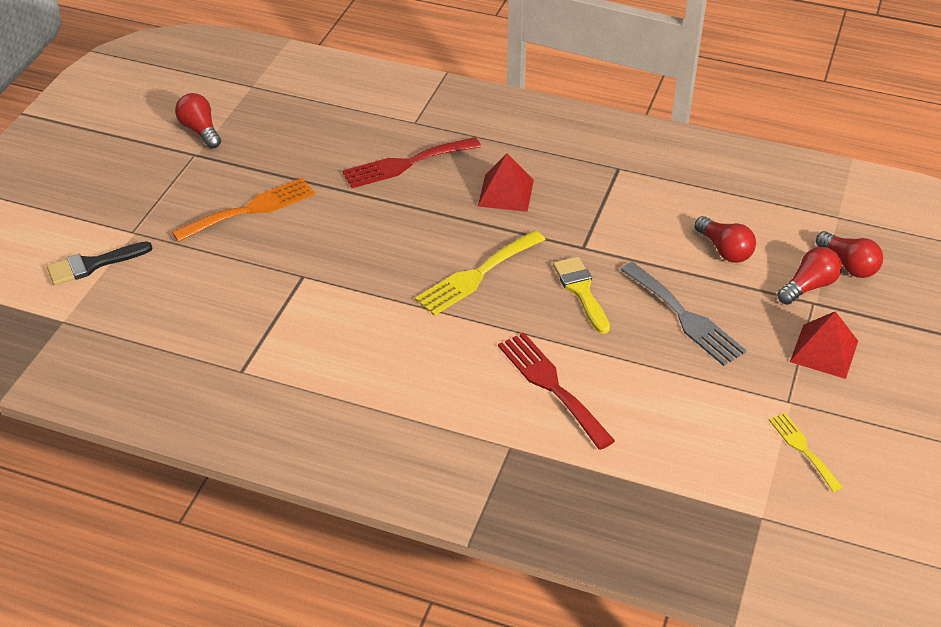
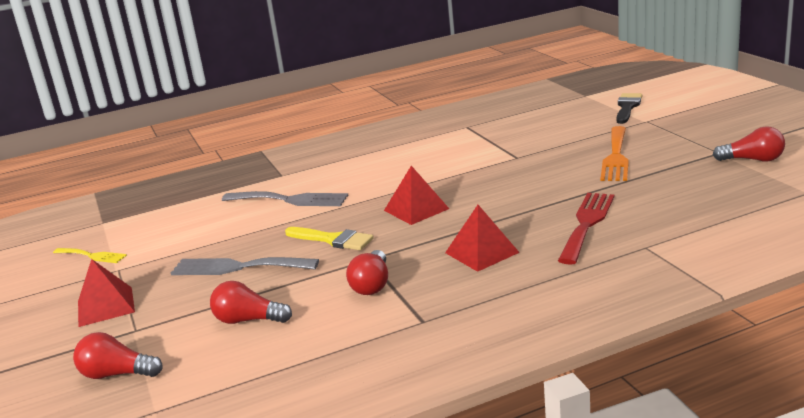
camera: 140 degrees right, 20 degrees down
(477, 275) = (416, 209): yellow fork -> red pyramid
(551, 385) = (290, 200): red fork -> grey fork
(808, 286) = (147, 338): red light bulb -> red light bulb (372, 285)

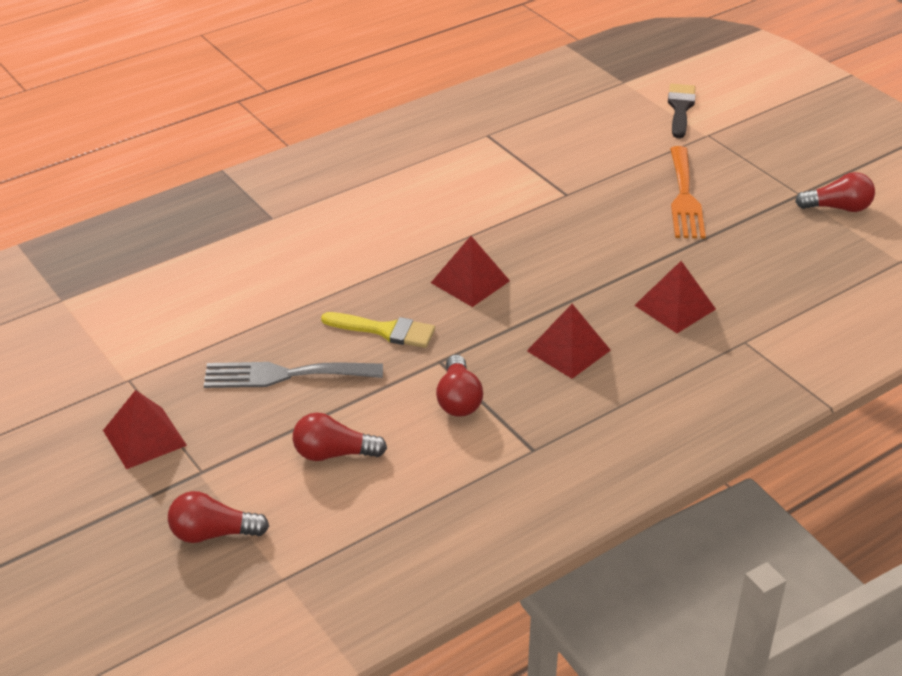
camera: 15 degrees left, 15 degrees up
(92, 256) = (80, 357): yellow fork -> none
(290, 200) = (303, 263): grey fork -> none
(587, 224) = (675, 307): red fork -> red pyramid

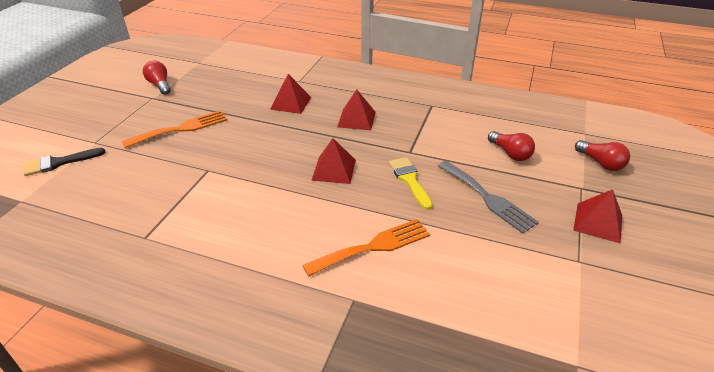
camera: 125 degrees left, 0 degrees up
(317, 255) = (373, 247): none -> orange fork
(458, 400) = (428, 135): red light bulb -> none

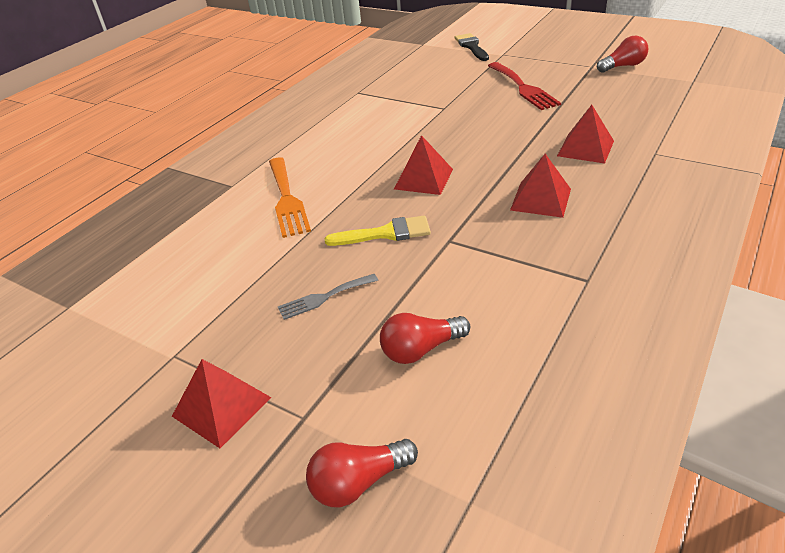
camera: 105 degrees right, 0 degrees up
(181, 129) = (523, 88): orange fork -> red fork
(487, 198) = (324, 297): grey fork -> grey fork, size x0.59

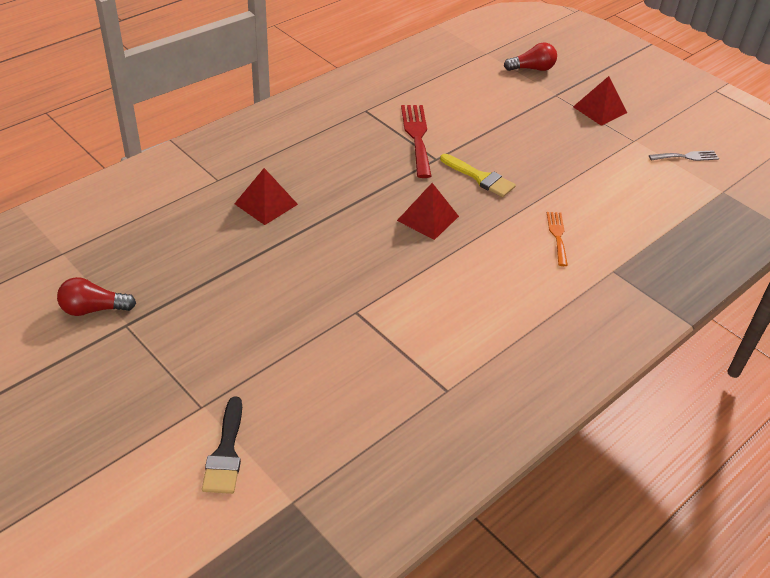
camera: 170 degrees left, 5 degrees up
(287, 199) = (557, 236): orange fork -> orange fork, size x0.59
(324, 297) = (536, 146): grey fork -> grey fork (686, 157)
(385, 233) = (480, 178): yellow brush -> yellow brush turned 150 degrees counterclockwise
(421, 349) = (484, 105): red light bulb -> none
(523, 88) = (242, 314): red fork -> red fork (417, 137)
(540, 199) = (347, 169): red pyramid -> none

